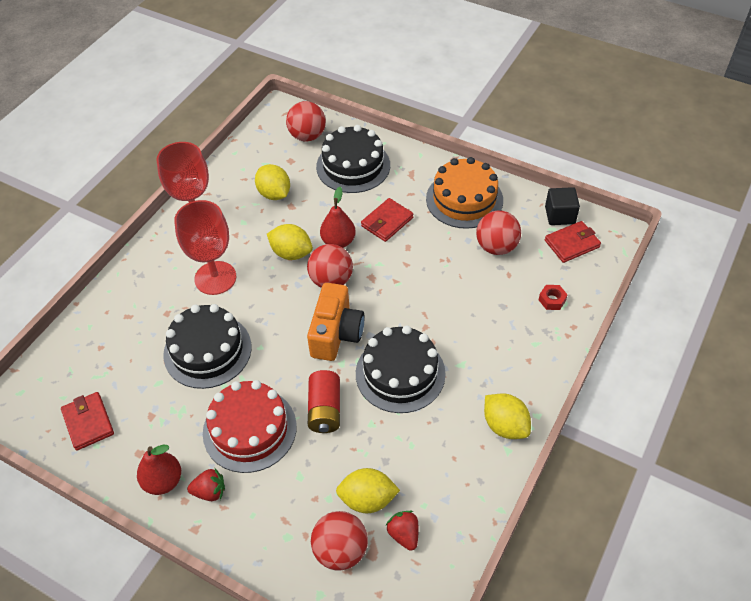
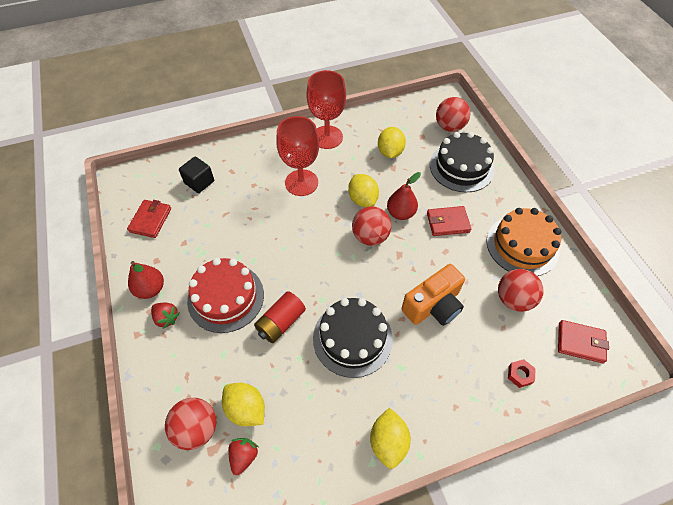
camera: 40 degrees right, 5 degrees up
(207, 350) = (252, 226): black cake -> none
(336, 333) = (338, 276): orange camera -> orange camera (433, 306)
(560, 215) = (591, 312): black cube -> black cube (199, 182)

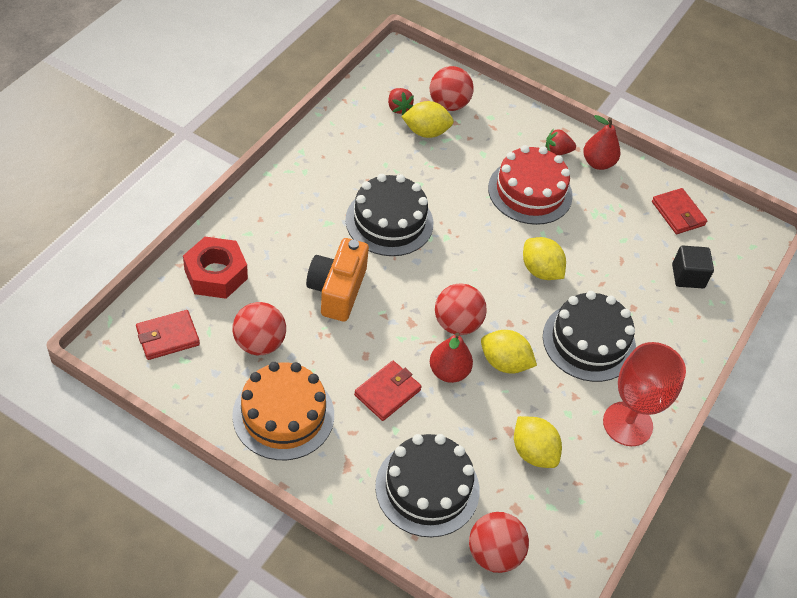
camera: 135 degrees right, 5 degrees down
(281, 322) = (462, 199): red battery -> none
(301, 183) = (589, 341): red goblet -> black cake
(388, 442) = (299, 168): yellow lemon -> yellow lemon (540, 270)
(519, 375) = (216, 274): red nut -> red nut, size x2.12

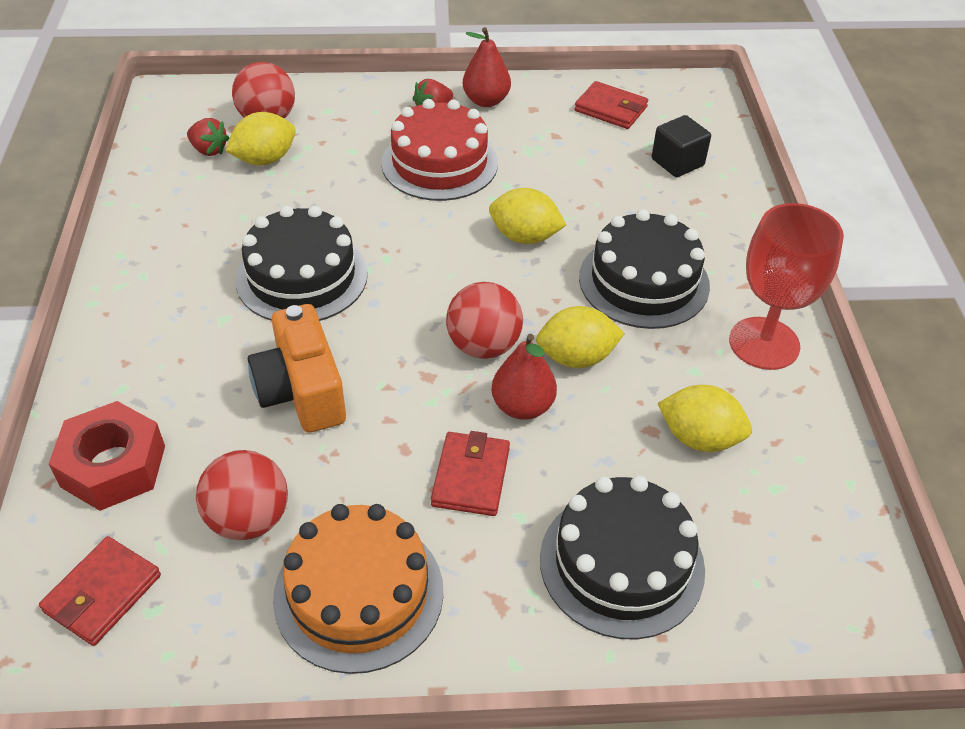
camera: 30 degrees left, 5 degrees down
(494, 554) = (769, 590): red ball -> none

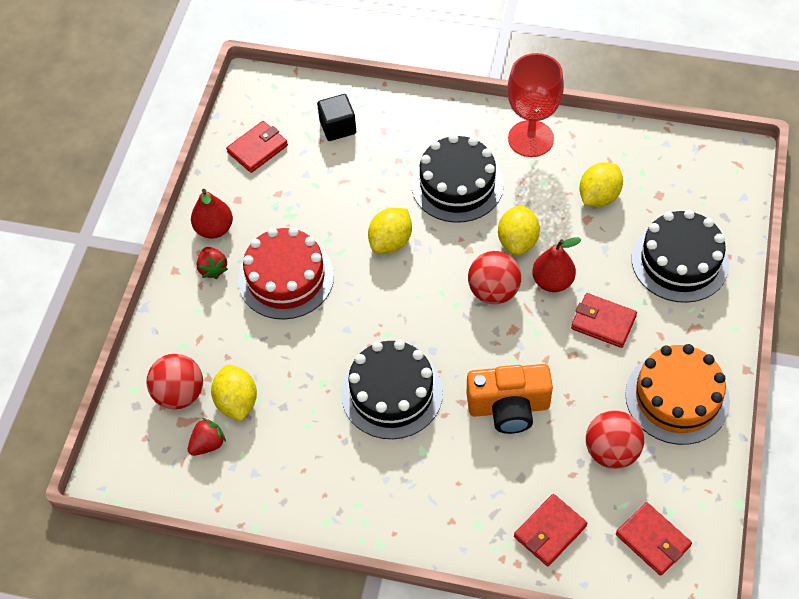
camera: 70 degrees left, 10 degrees up
(113, 466) = (550, 531): red nut -> red wallet

